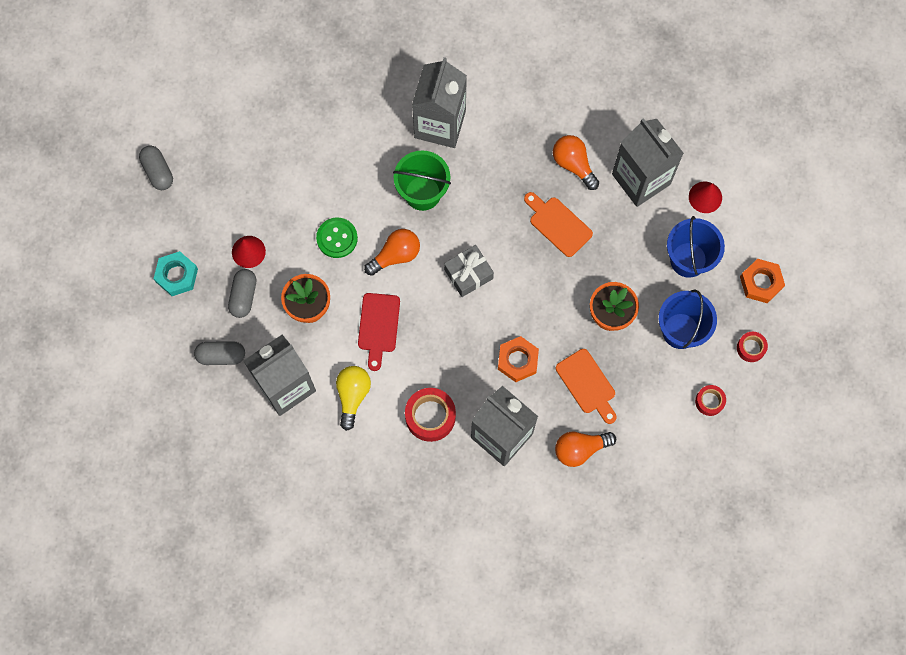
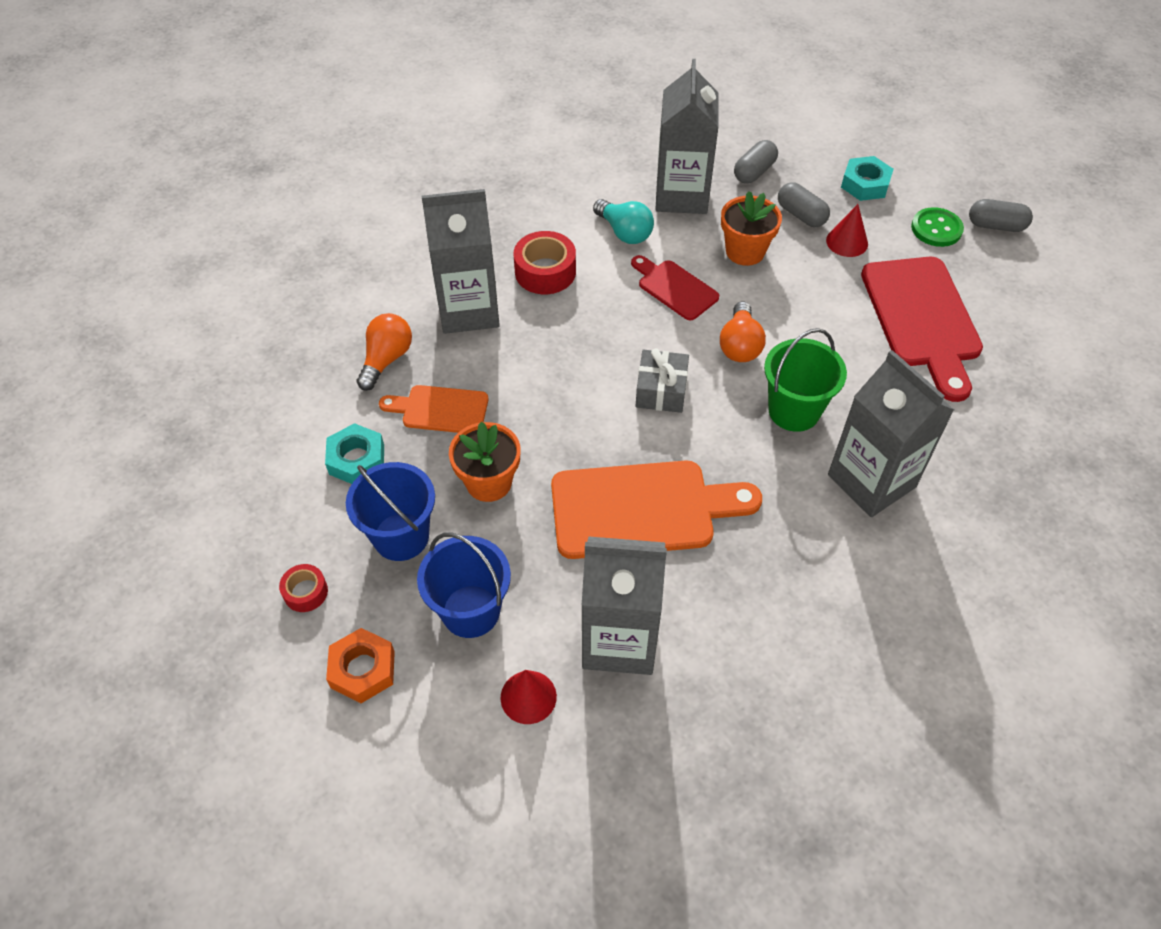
camera: 130 degrees right, 20 degrees down
(286, 168) = (922, 318): none -> red cutting board
(337, 238) = (802, 312): green button -> green button (936, 229)
(352, 395) = (624, 232): yellow light bulb -> turquoise light bulb
(517, 360) = (527, 370): orange nut -> none
(558, 224) = (641, 509): orange cutting board -> orange cutting board, size x1.81
(573, 164) = (704, 580): orange light bulb -> none
(658, 399) = (357, 459): none -> turquoise nut
(709, 401) = (300, 504): red tape -> none

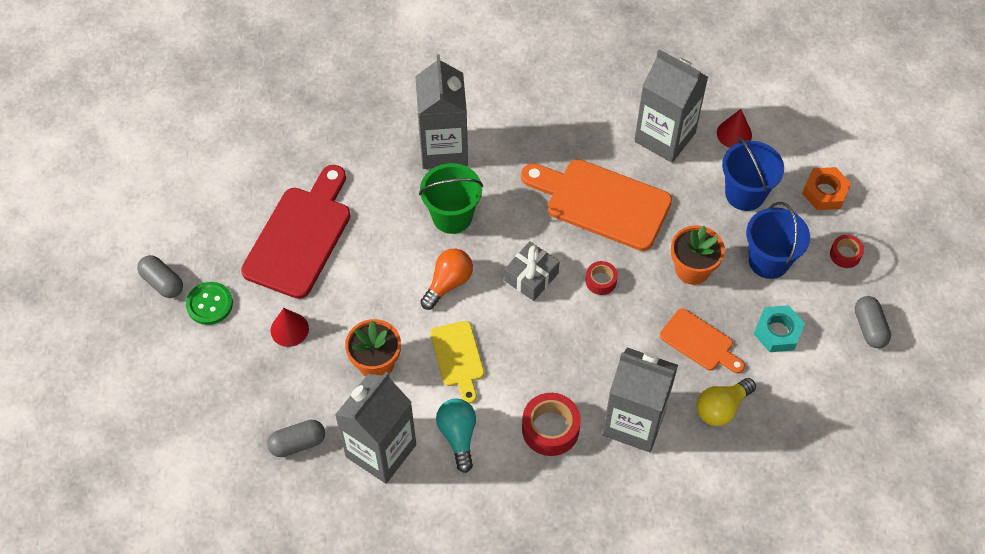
camera: 150 degrees left, 5 degrees up
(386, 359) = (721, 408): orange light bulb -> yellow light bulb
(584, 421) = (601, 281): none -> red tape
(675, 288) = (458, 357): red cutting board -> yellow cutting board
(801, 215) = (300, 375): grey capsule -> grey capsule (869, 328)
(865, 184) = (219, 378): turquoise nut -> none

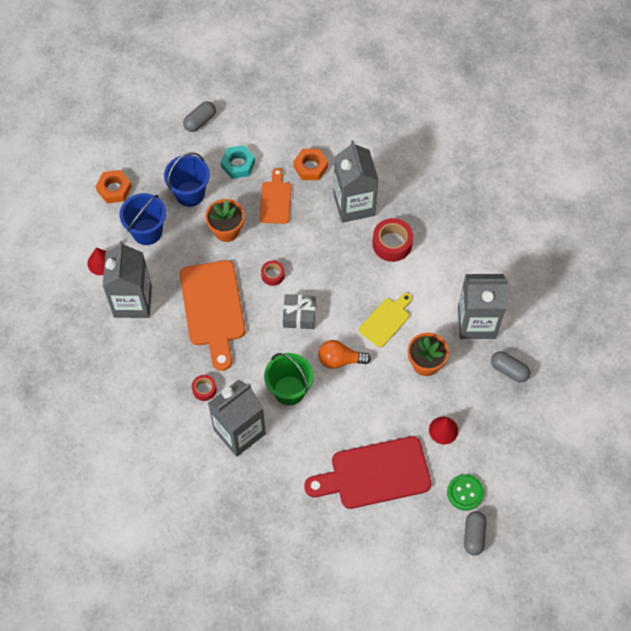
camera: 125 degrees left, 5 degrees up
(458, 436) = (434, 288): turquoise light bulb -> none
(721, 408) = (310, 167): yellow light bulb -> orange nut
(845, 254) = (155, 157): red tape -> red tape (204, 389)

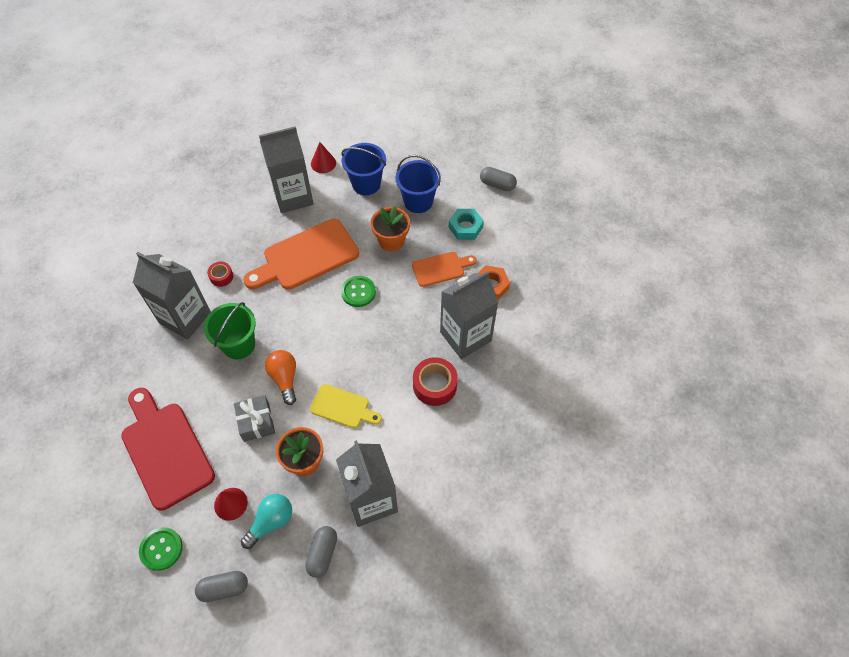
camera: 70 degrees right, 5 degrees down
(114, 189) = (399, 148): orange nut -> none
(272, 275) = (358, 292): red tape -> green button
(299, 315) = (322, 328): grey gift -> grey gift (256, 422)
(470, 402) = (271, 522): none -> turquoise light bulb
(474, 535) = (112, 574): grey capsule -> grey capsule (224, 588)

